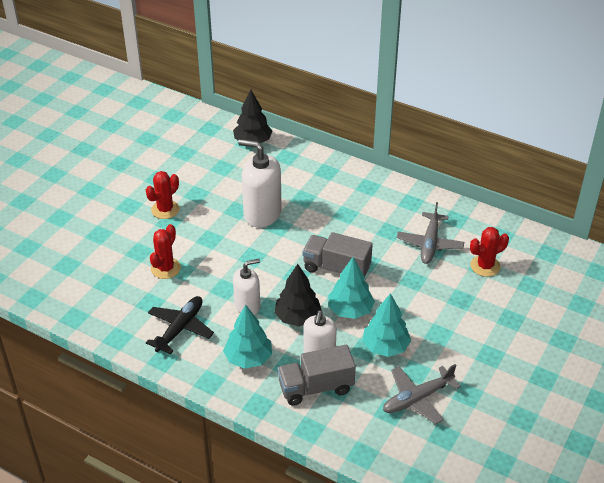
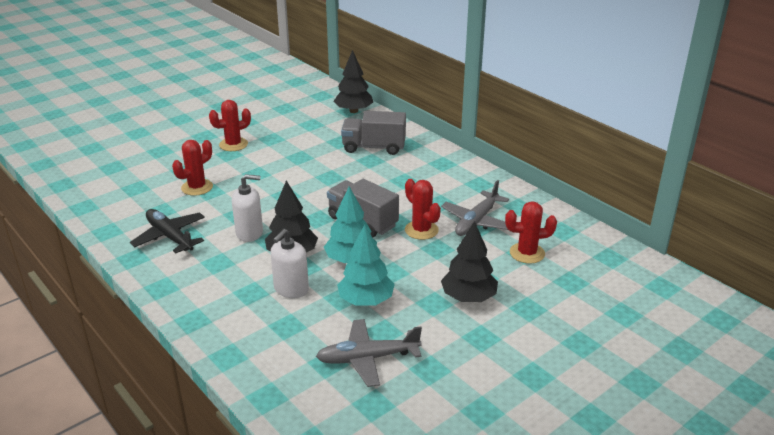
camera: 20 degrees right, 10 degrees down
(180, 329) = (170, 237): black plane -> black plane turned 90 degrees counterclockwise
(248, 358) = (215, 276): turquoise tree -> none
(262, 214) = (321, 164): white soap dispenser -> none
(316, 387) = (264, 319): grey truck -> grey truck (374, 147)
(390, 265) = (421, 230): none -> red cactus
(462, 321) = (468, 297): none -> black tree

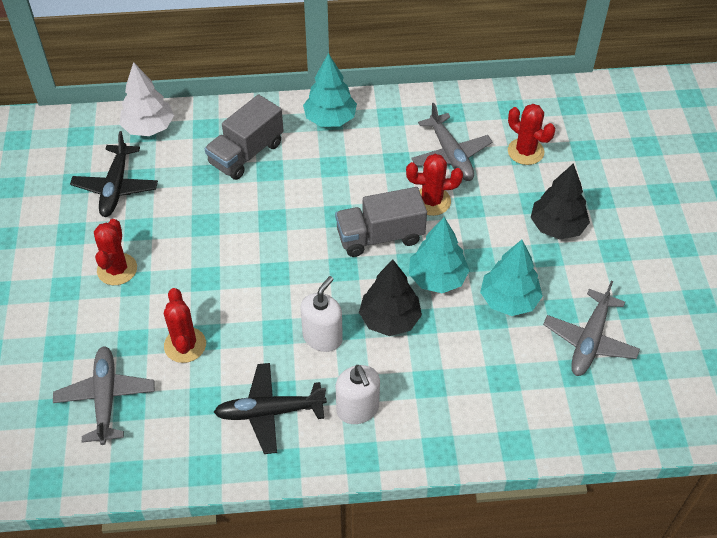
camera: 55 degrees left, 20 degrees up
(134, 179) = (106, 399): none -> grey plane
(291, 289) = (449, 348): white soap dispenser -> white soap dispenser (357, 409)
(295, 120) = (116, 187): none -> black plane
(353, 111) = (149, 128): black tree -> white tree
(444, 163) = (330, 119): none -> turquoise tree
(527, 253) = (525, 151): red cactus -> red cactus turned 75 degrees counterclockwise

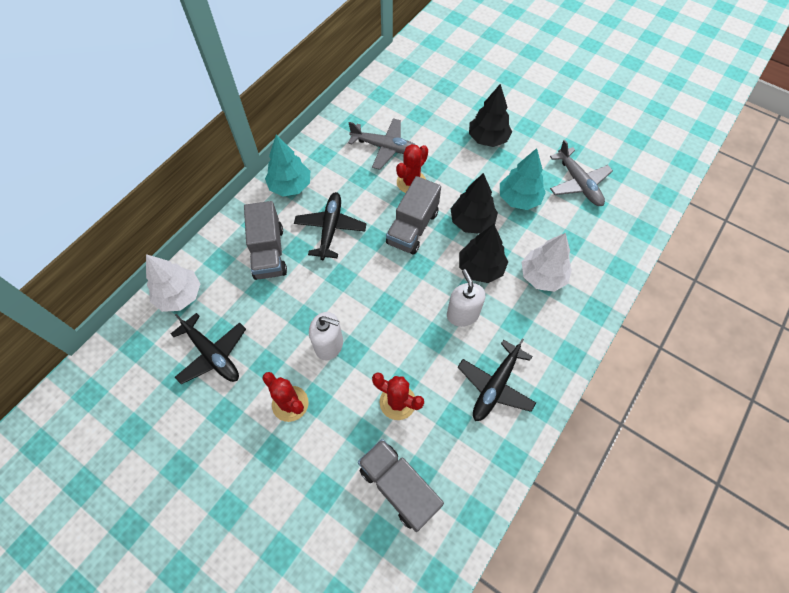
camera: 50 degrees left, 10 degrees up
(106, 399) = (399, 487): grey plane -> grey truck
(314, 178) = (330, 229): none -> black plane
(357, 409) = (533, 333): white soap dispenser -> white soap dispenser (329, 345)
(433, 378) = (542, 276): none -> white tree
(437, 278) = (472, 222): turquoise tree -> black tree
(525, 151) = (419, 112): red cactus -> none

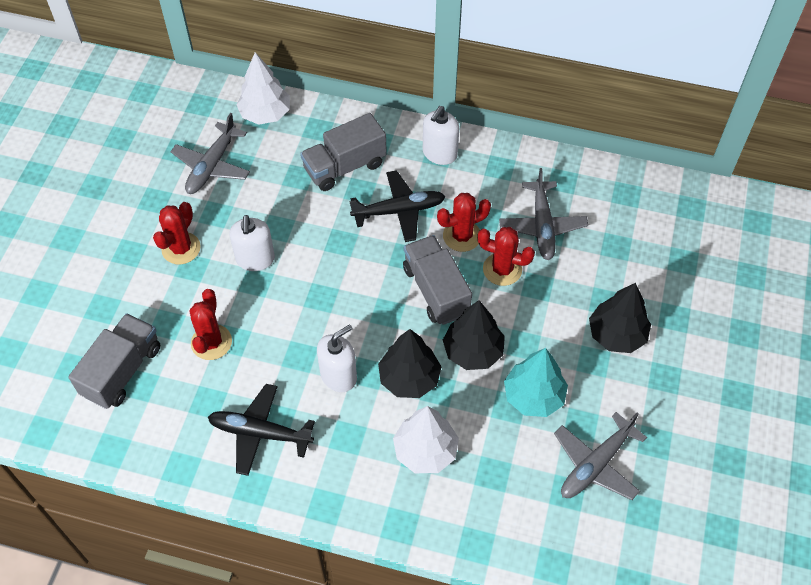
camera: 70 degrees right, 5 degrees down
(212, 354) = (212, 165): black plane -> grey plane
(290, 186) = (439, 153): turquoise tree -> white soap dispenser
(372, 196) = (462, 236): none -> red cactus
(412, 227) = (436, 290): grey truck -> grey truck turned 60 degrees clockwise

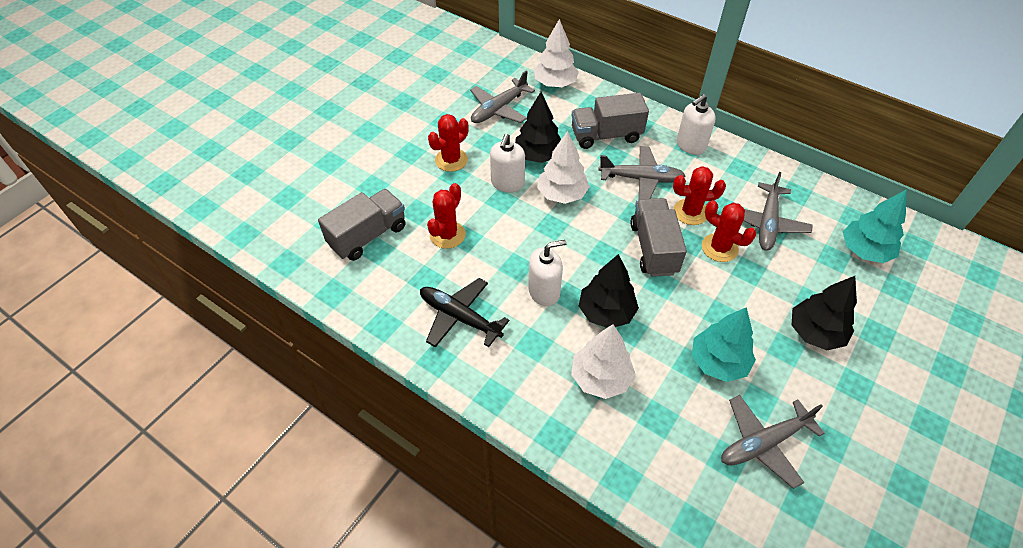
camera: 20 degrees right, 5 degrees down
(320, 255) = (562, 194): none -> white tree
(398, 211) = (640, 179): black plane -> grey plane
(473, 351) = (671, 307): black tree -> black tree (538, 155)
(643, 229) = (864, 251): none -> turquoise tree

